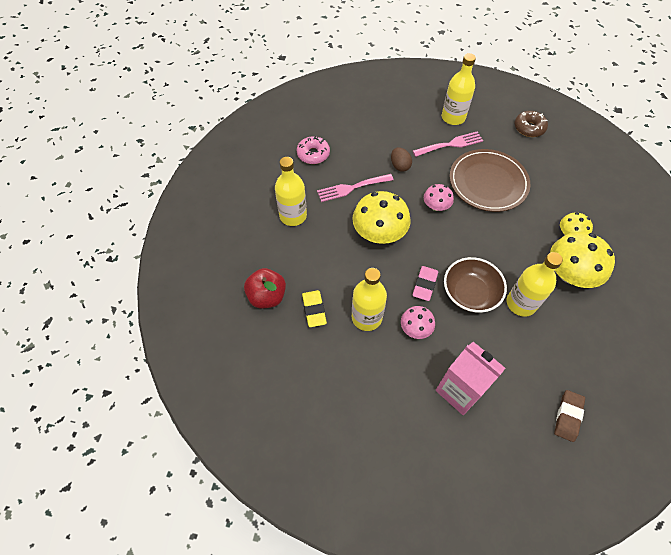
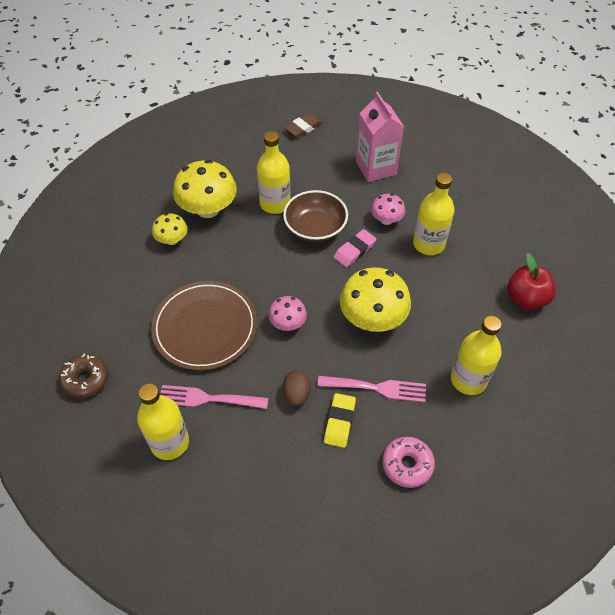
camera: 155 degrees left, 5 degrees down
(314, 310) = (479, 269): yellow eraser -> yellow eraser (339, 422)

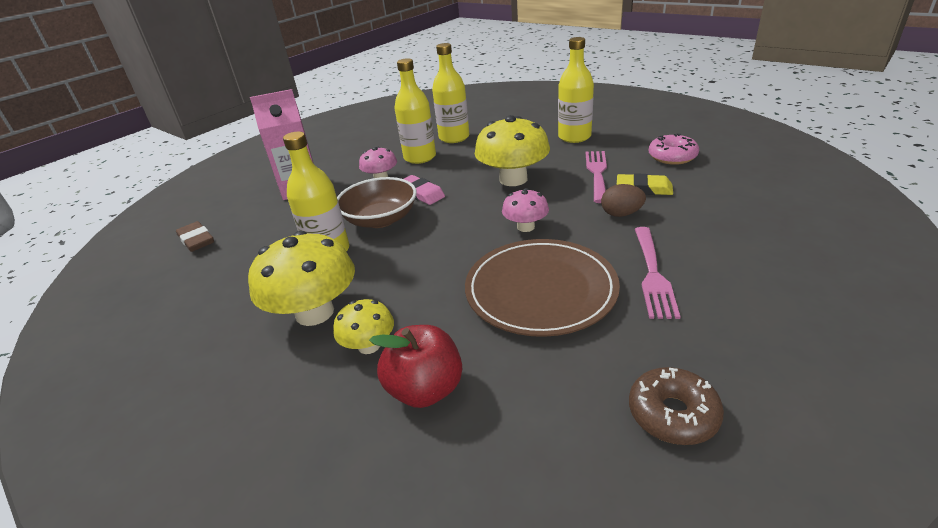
camera: 85 degrees left, 20 degrees down
(170, 442) = (734, 299): yellow bottle -> yellow bottle (454, 137)
(526, 299) = (487, 119): red apple -> red apple (425, 389)

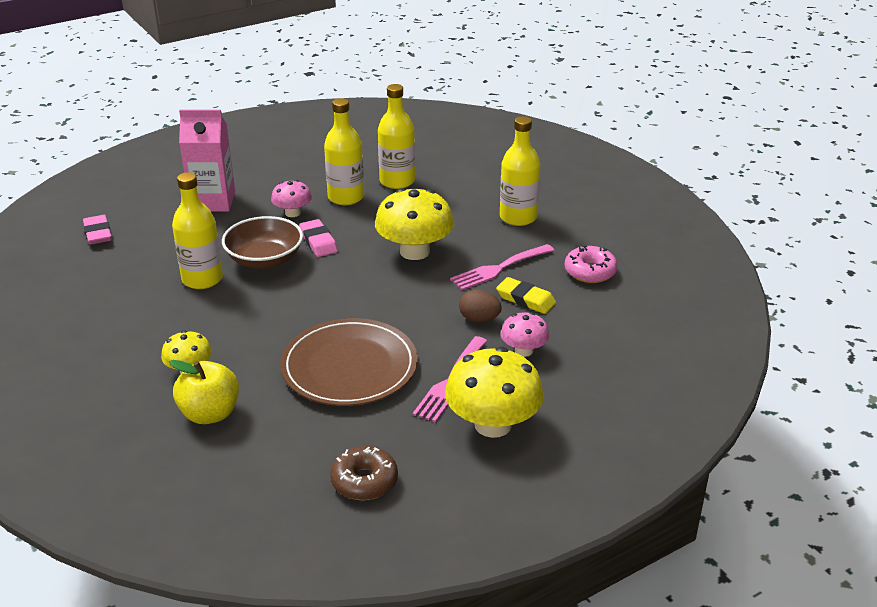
camera: 15 degrees right, 0 degrees up
(196, 240) = (98, 233): brown eraser -> pink eraser
(314, 312) = (163, 331): yellow mushroom -> yellow mushroom (493, 424)
(425, 389) = (210, 414): red apple -> yellow apple
(525, 227) = (384, 306): pink mushroom -> pink mushroom (523, 350)
(597, 173) = (499, 268): pink fork -> pink fork turned 150 degrees counterclockwise

